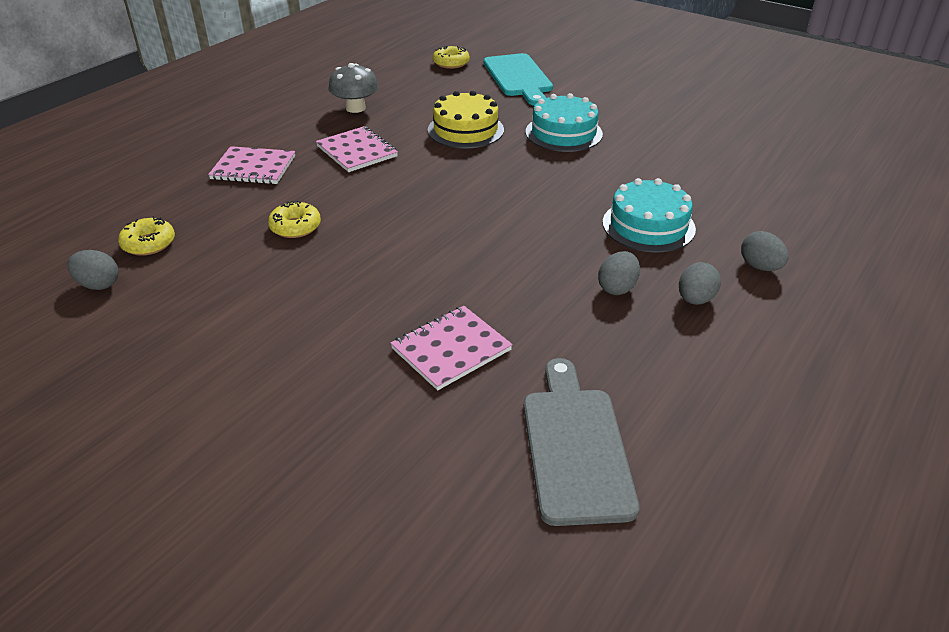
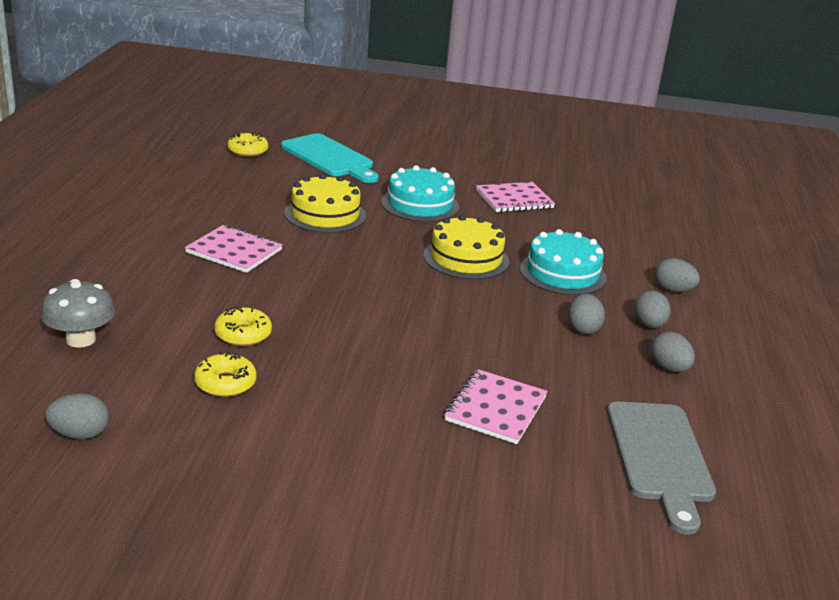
camera: 30 degrees left, 10 degrees down
(149, 244) = (95, 382): yellow donut -> yellow donut (225, 383)
(253, 168) = (136, 285): pink notebook -> pink notebook (514, 199)
(355, 108) = (189, 208): grey mushroom -> grey mushroom (81, 339)
(561, 193) = (466, 258): none -> yellow cake
(575, 446) = (660, 457): grey cutting board -> grey cutting board turned 150 degrees counterclockwise
(675, 352) = (669, 368): none -> grey egg

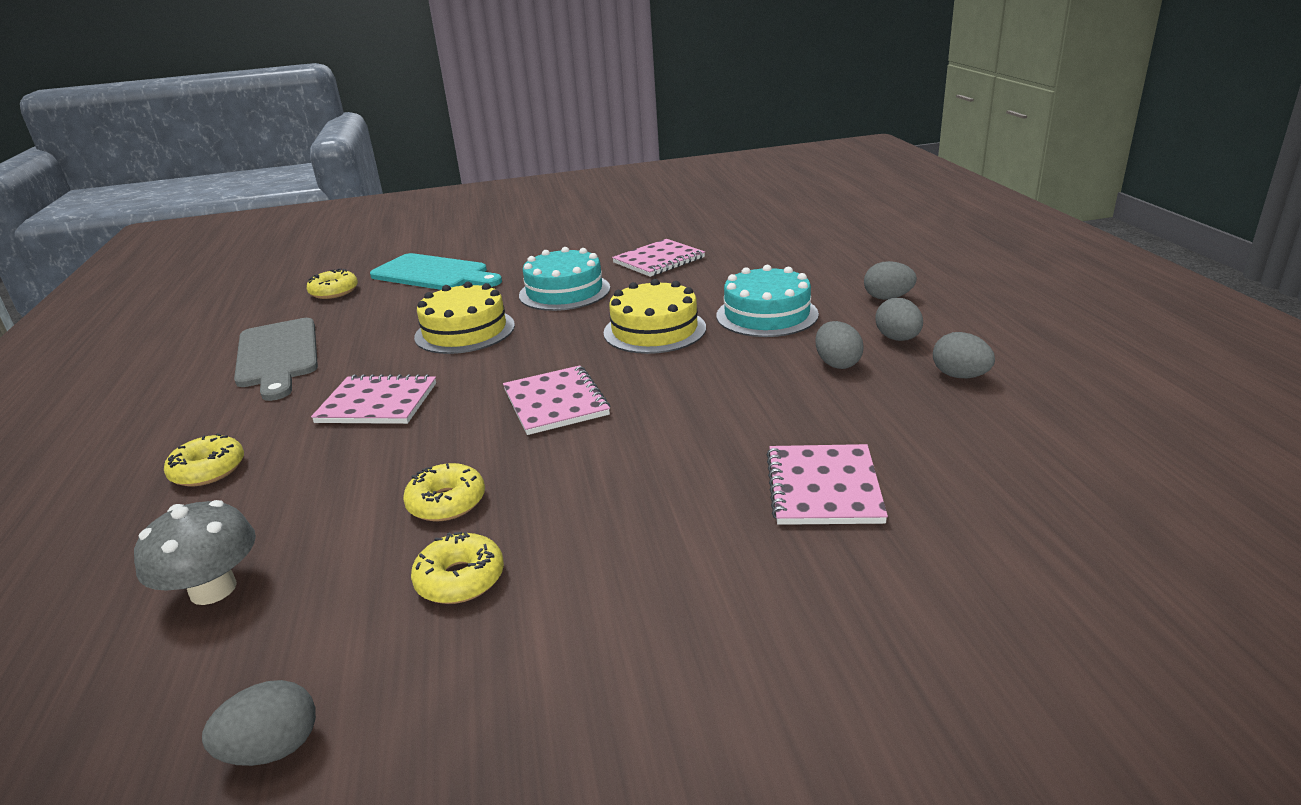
camera: 15 degrees left, 0 degrees up
(106, 263) = (208, 470): none -> yellow donut
(356, 291) = (556, 402): none -> pink notebook
(660, 457) = (1049, 478): grey cutting board -> grey cutting board (278, 356)

